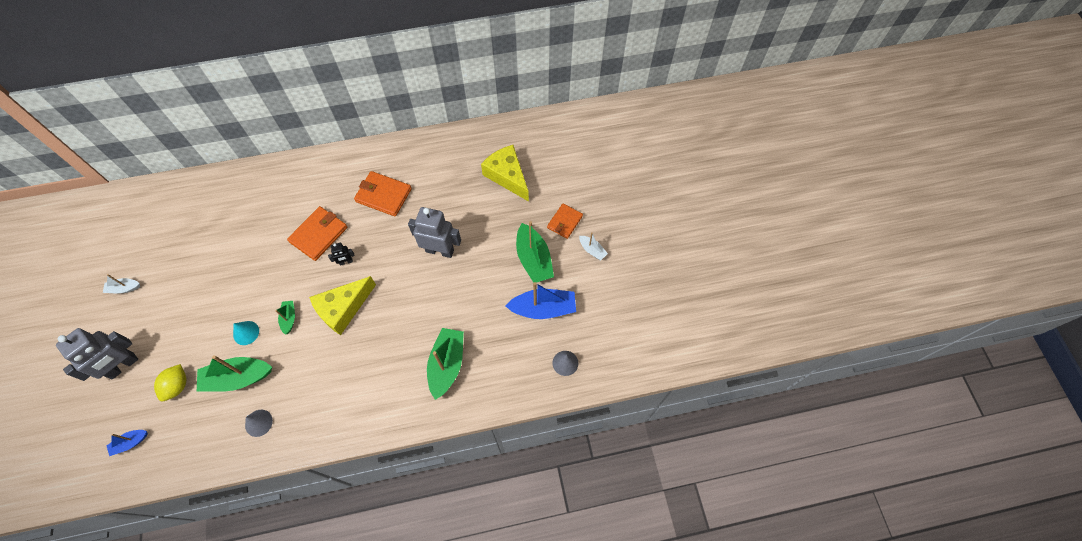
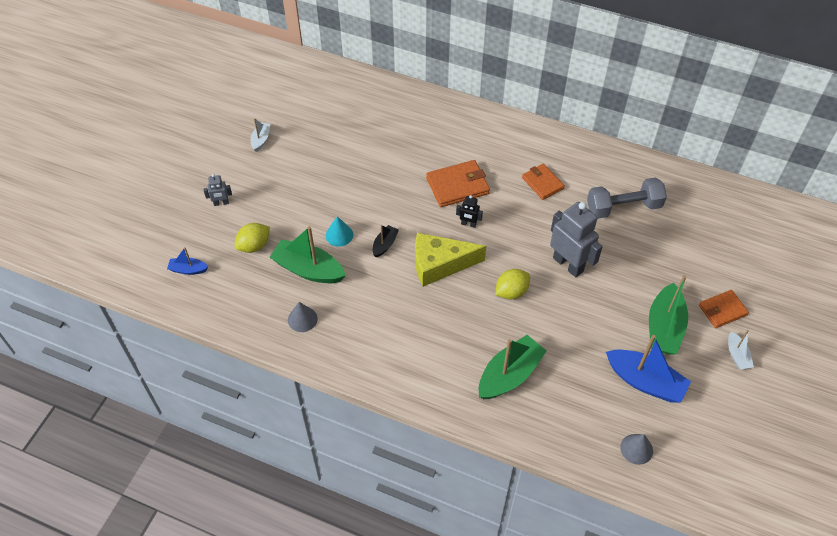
camera: 35 degrees right, 10 degrees down
(123, 366) = (221, 203): grey robot -> grey robot, size x0.47
(124, 288) = (261, 140): white boat -> white boat turned 75 degrees clockwise
(289, 318) = (385, 244): green boat -> black boat
(383, 195) = (542, 183): orange wallet -> orange wallet, size x0.66
(410, 298) = (511, 292): none -> yellow lemon
(454, 181) = (623, 207): none -> grey dumbbell
(507, 176) = (684, 232): yellow cheese -> none

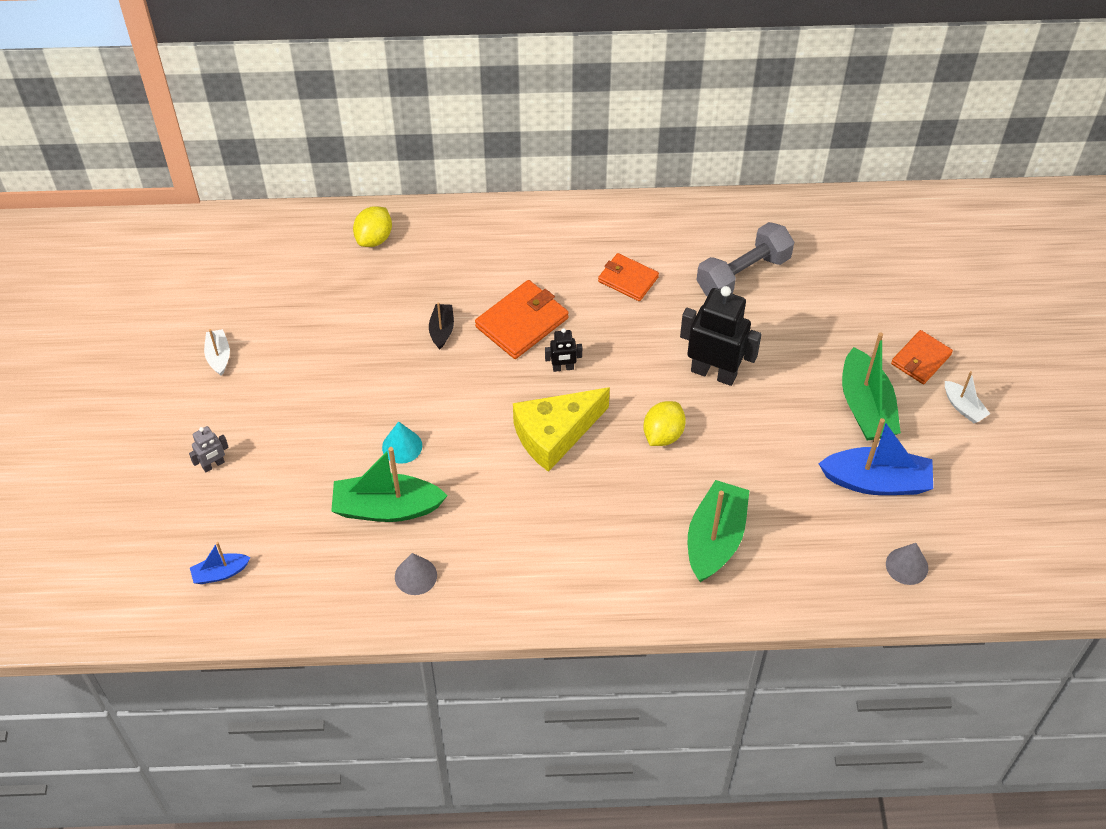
camera: 25 degrees left, 0 degrees up
(254, 246) = (294, 505): yellow lemon -> yellow lemon (374, 238)
(385, 244) = (469, 436): black boat -> black boat (442, 330)
(568, 264) = (714, 372): grey robot -> black robot

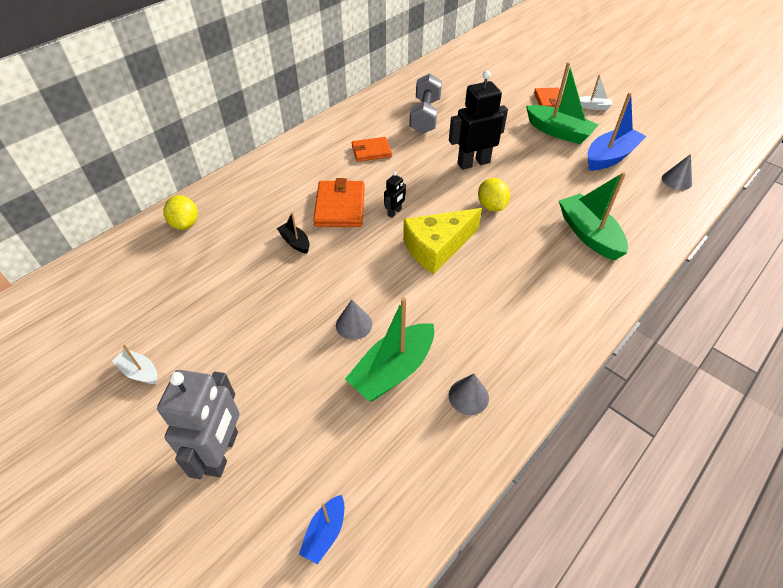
camera: 45 degrees left, 5 degrees down
(213, 465) = (222, 452): grey robot -> grey robot, size x2.12
(402, 446) = (354, 324): turquoise cone -> grey cone
(555, 434) = (437, 247): yellow cheese -> yellow cheese turned 45 degrees clockwise

